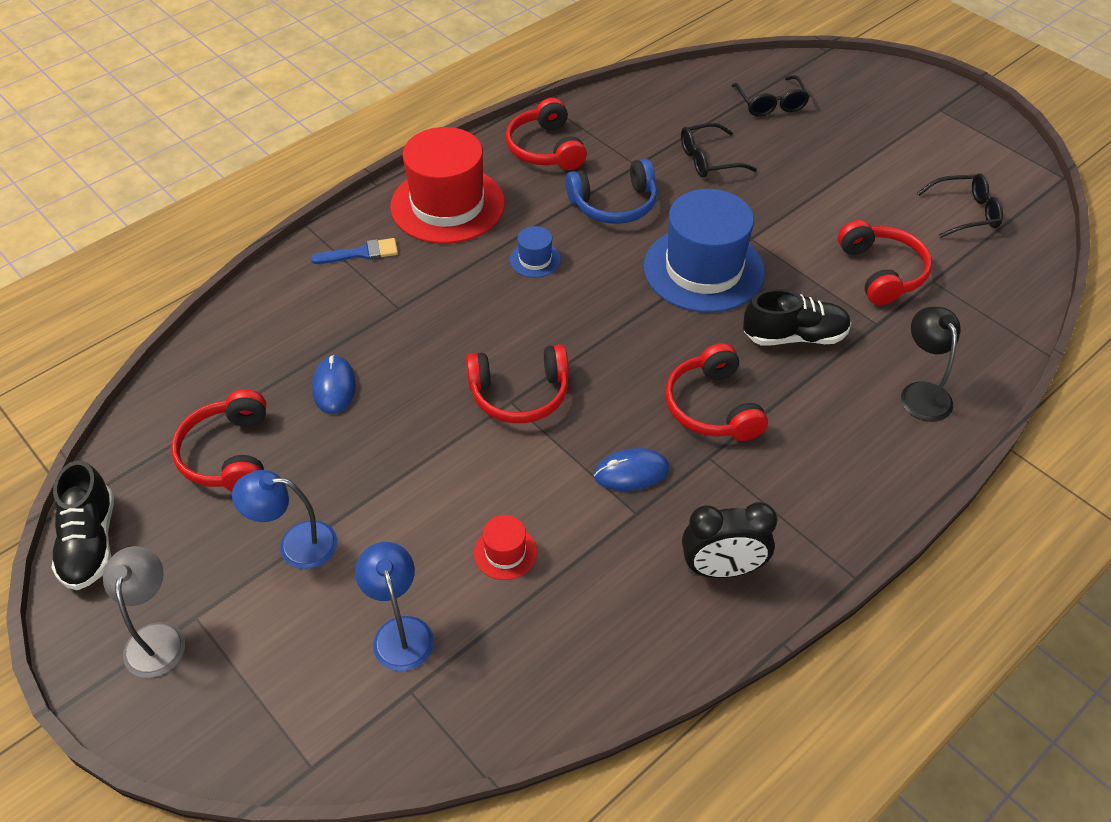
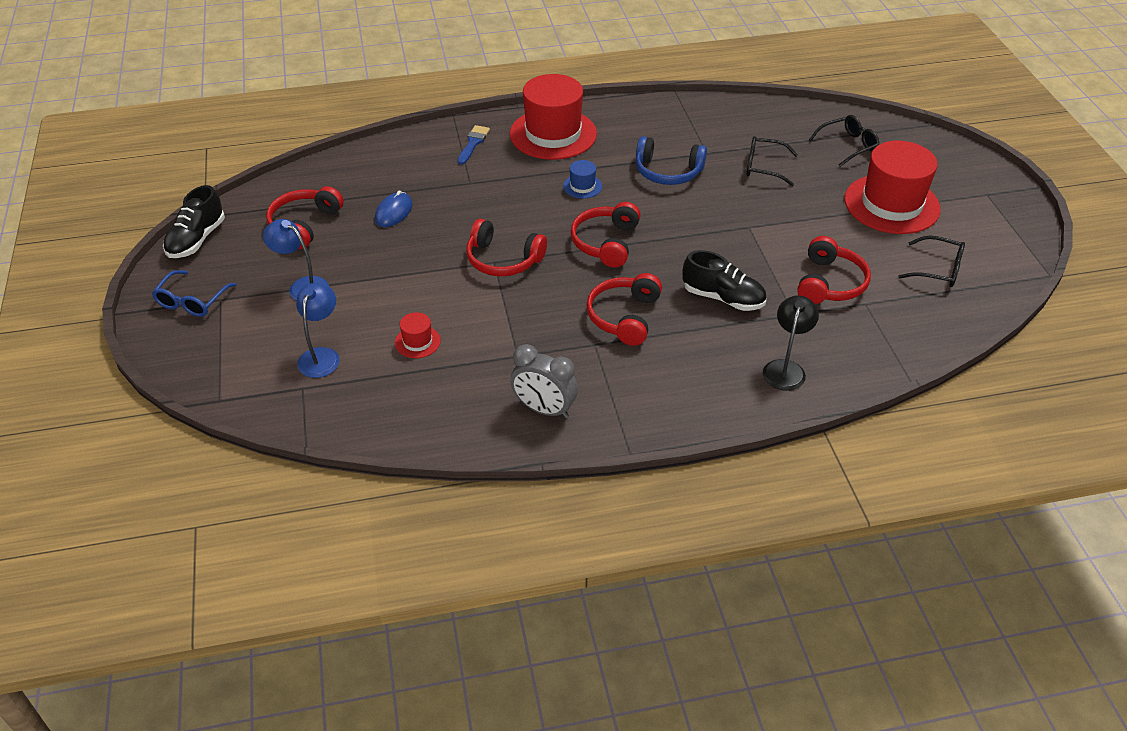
camera: 30 degrees right, 5 degrees down
(156, 637) = (192, 301): grey lamp -> blue glasses
(361, 253) = (473, 143): blue brush -> blue brush turned 90 degrees counterclockwise
(546, 148) = (650, 122): red headphones -> red headphones (606, 243)
(631, 472) = (535, 331): blue mouse -> none
(703, 269) = (695, 233): blue hat -> none
(722, 569) = (544, 409): black clock -> grey clock
(770, 103) = (847, 146): black glasses -> black glasses turned 135 degrees counterclockwise
(865, 155) = (891, 204): none -> red hat

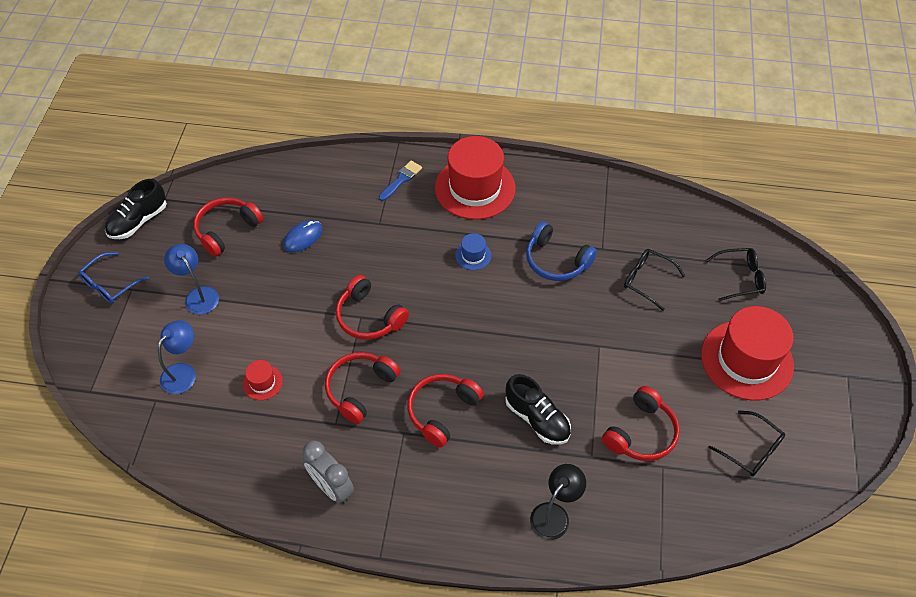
camera: 20 degrees right, 10 degrees up
(606, 243) = (464, 325): red headphones -> red headphones (360, 389)

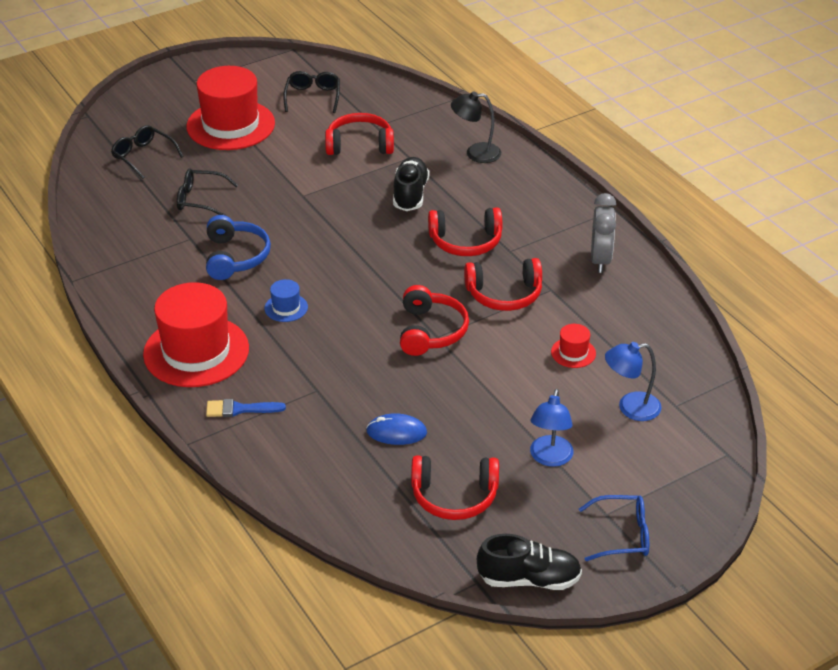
camera: 130 degrees left, 15 degrees down
(647, 280) = (201, 199): black glasses -> black glasses turned 105 degrees clockwise

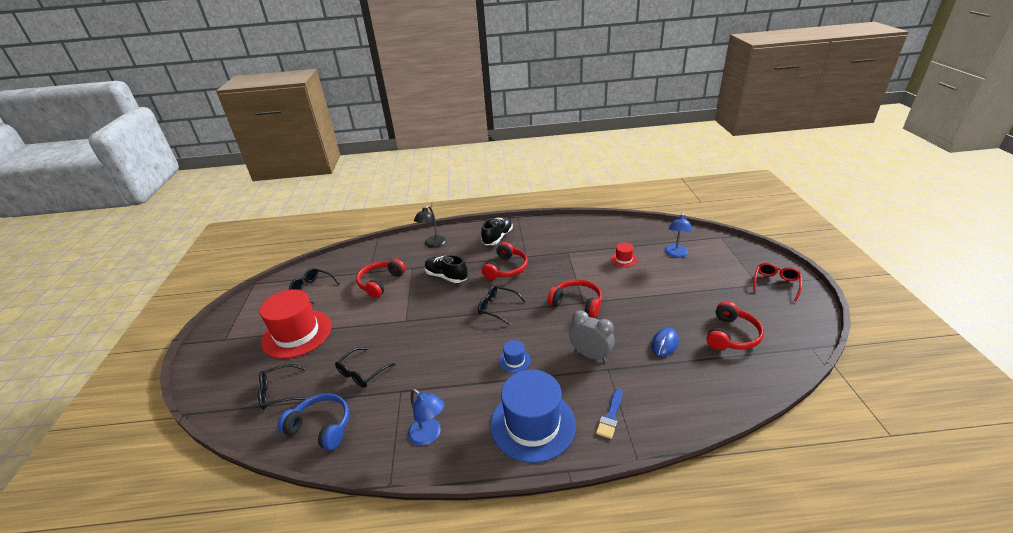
camera: 60 degrees left, 5 degrees down
(196, 351) = (532, 424): red hat -> blue hat
(235, 257) = (442, 371): blue headphones -> blue headphones (321, 427)
(374, 262) = (498, 308): none -> black glasses
(504, 294) = (561, 268): red headphones -> none
(529, 579) = (809, 326): black shoe -> black shoe (497, 237)
(550, 458) = (707, 290): blue lamp -> blue lamp (429, 435)
(600, 260) = (554, 231): grey clock -> grey clock (590, 355)
(621, 535) = (775, 284): blue glasses -> red glasses

